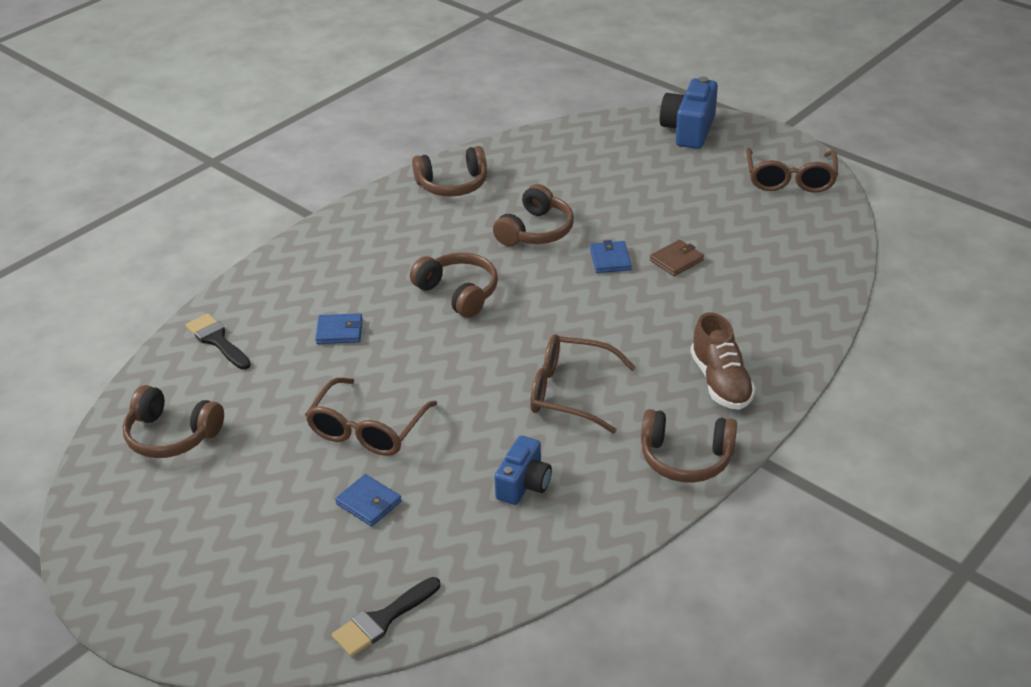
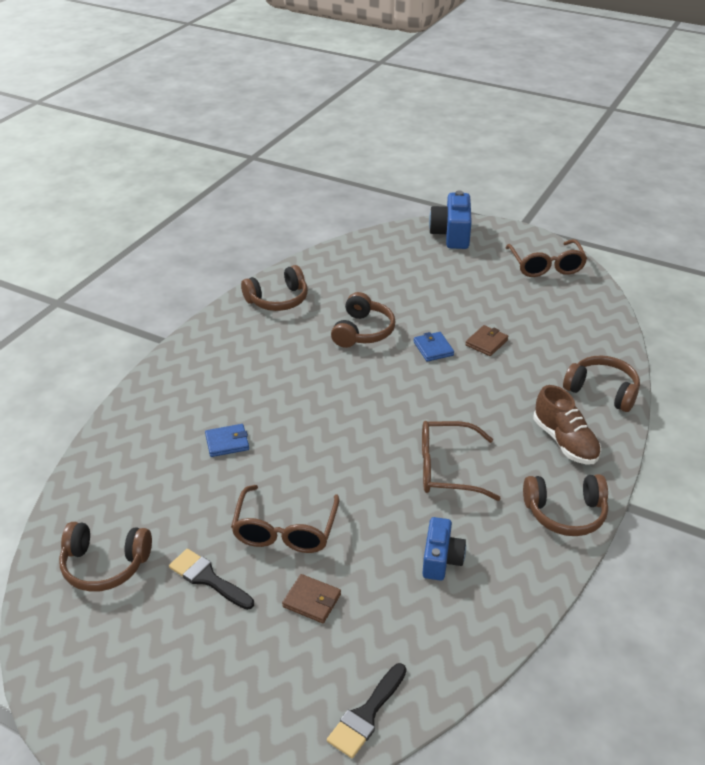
camera: 15 degrees left, 0 degrees up
(217, 340) = (118, 466): black brush -> black brush (207, 578)
(369, 502) = (312, 600): blue wallet -> brown wallet
(458, 293) = (318, 393): brown headphones -> brown headphones (602, 391)

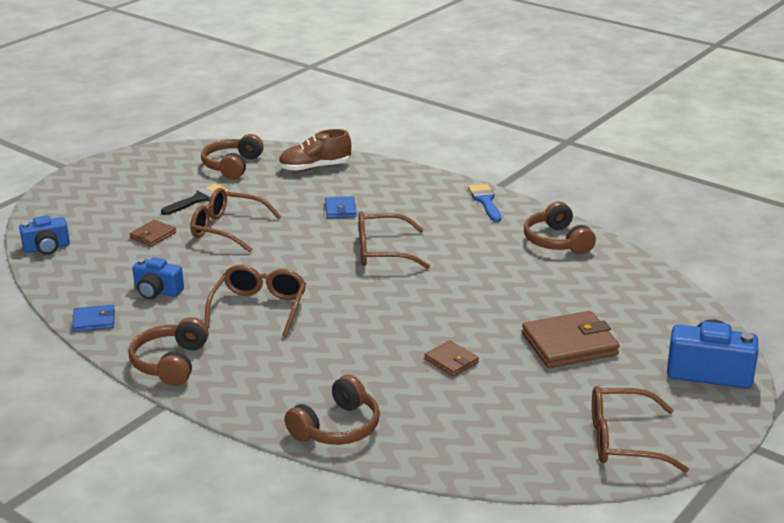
camera: 100 degrees right, 10 degrees down
(201, 344) = (485, 201): none -> blue brush
(316, 400) = (382, 252): none -> brown glasses
(363, 331) = (489, 285): brown headphones -> none
(366, 715) = (47, 248): black brush -> blue camera
(433, 348) = (448, 324): blue wallet -> blue wallet (94, 320)
(440, 289) = (569, 344): none -> brown wallet
(565, 441) = (265, 383): brown shoe -> brown shoe (315, 168)

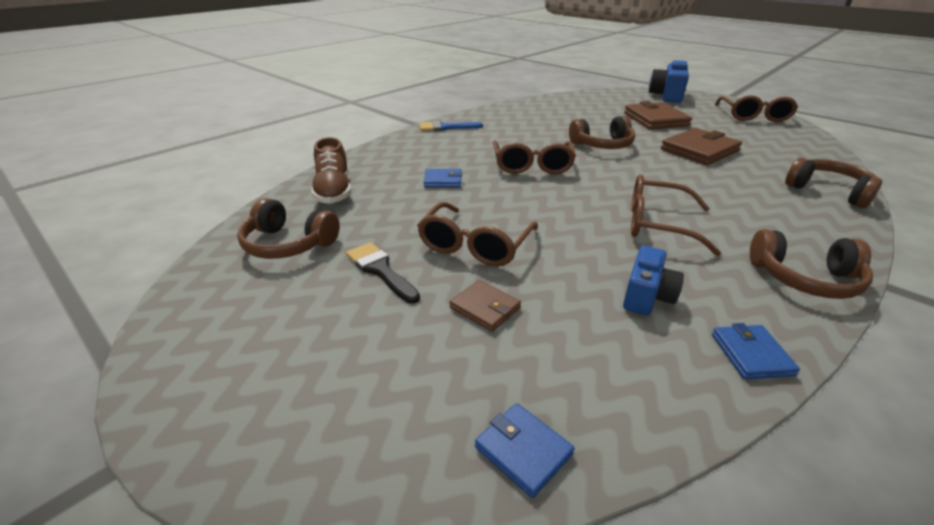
camera: 85 degrees left, 5 degrees up
(47, 248) = (523, 451): blue camera -> blue wallet
(451, 361) = (699, 150): brown wallet -> brown wallet, size x1.87
(557, 241) = (516, 113): brown headphones -> brown headphones (602, 145)

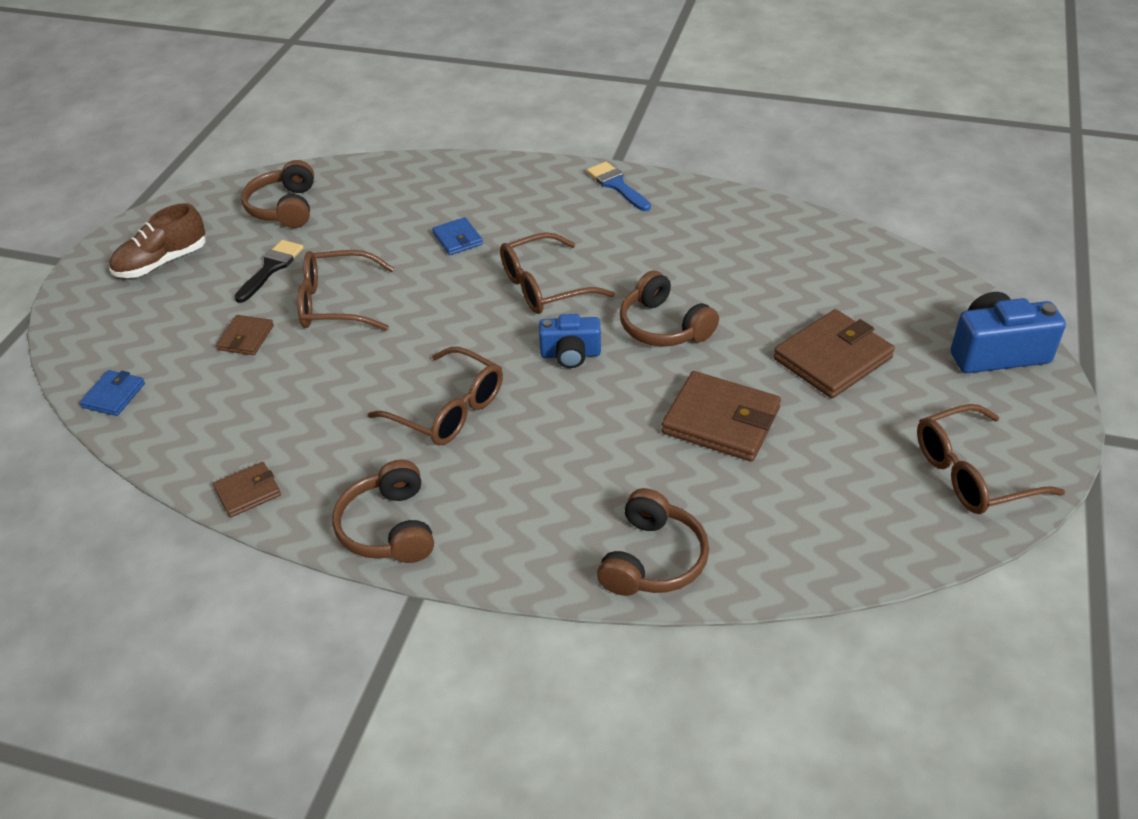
camera: 65 degrees right, 10 degrees up
(334, 191) = (389, 186): brown shoe -> brown shoe (162, 262)
(647, 296) = (304, 423): blue camera -> blue camera (570, 354)
(656, 224) = (449, 410): brown glasses -> brown glasses turned 135 degrees clockwise
(751, 354) = (248, 492): blue wallet -> brown wallet

